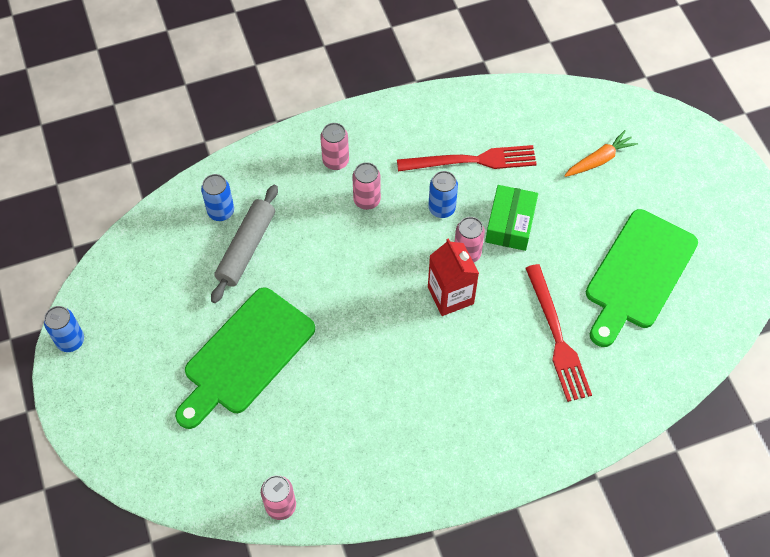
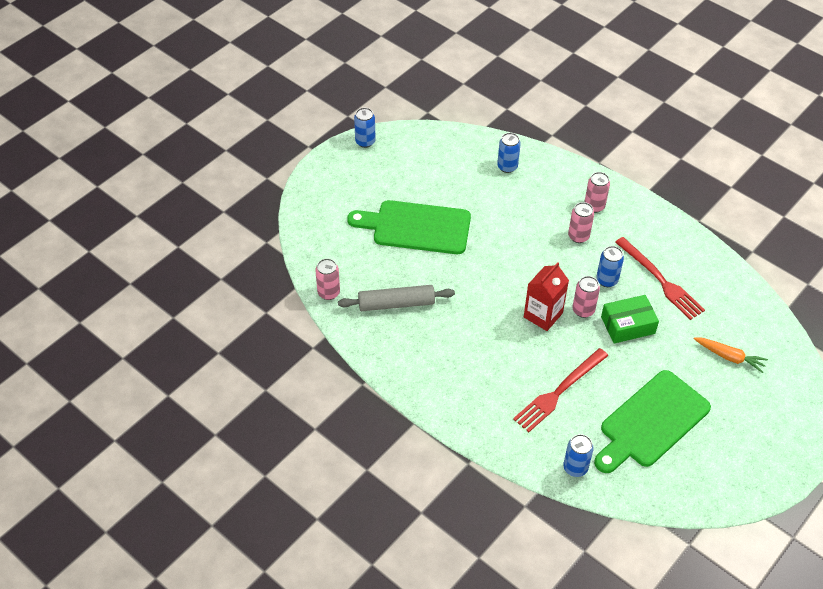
camera: 60 degrees right, 10 degrees down
(246, 248) = (491, 191): grey rolling pin -> grey rolling pin (396, 303)
(638, 274) = (651, 422): green cutting board -> green cutting board turned 45 degrees counterclockwise
(656, 375) = (575, 468): none -> blue can

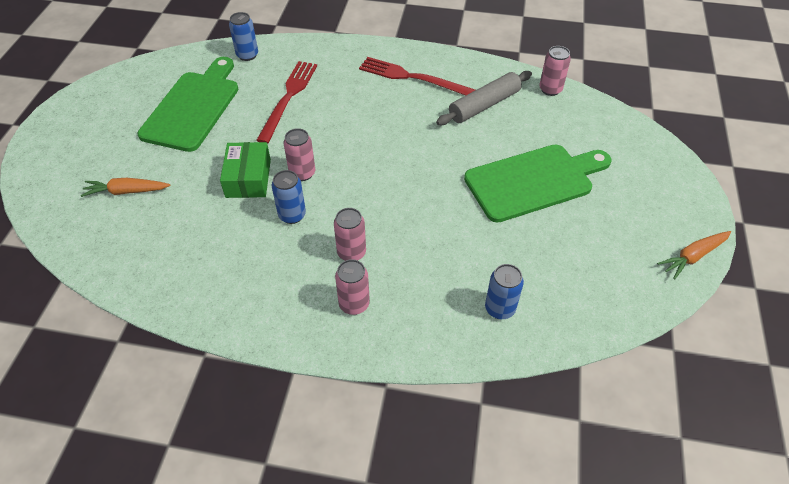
camera: 150 degrees right, 0 degrees up
(365, 142) = (692, 257): blue can -> orange carrot
(543, 315) = (341, 152): red carton -> none
(628, 325) = (248, 178): green box -> green box turned 45 degrees counterclockwise
(660, 280) = (230, 242): red fork -> red fork (413, 78)

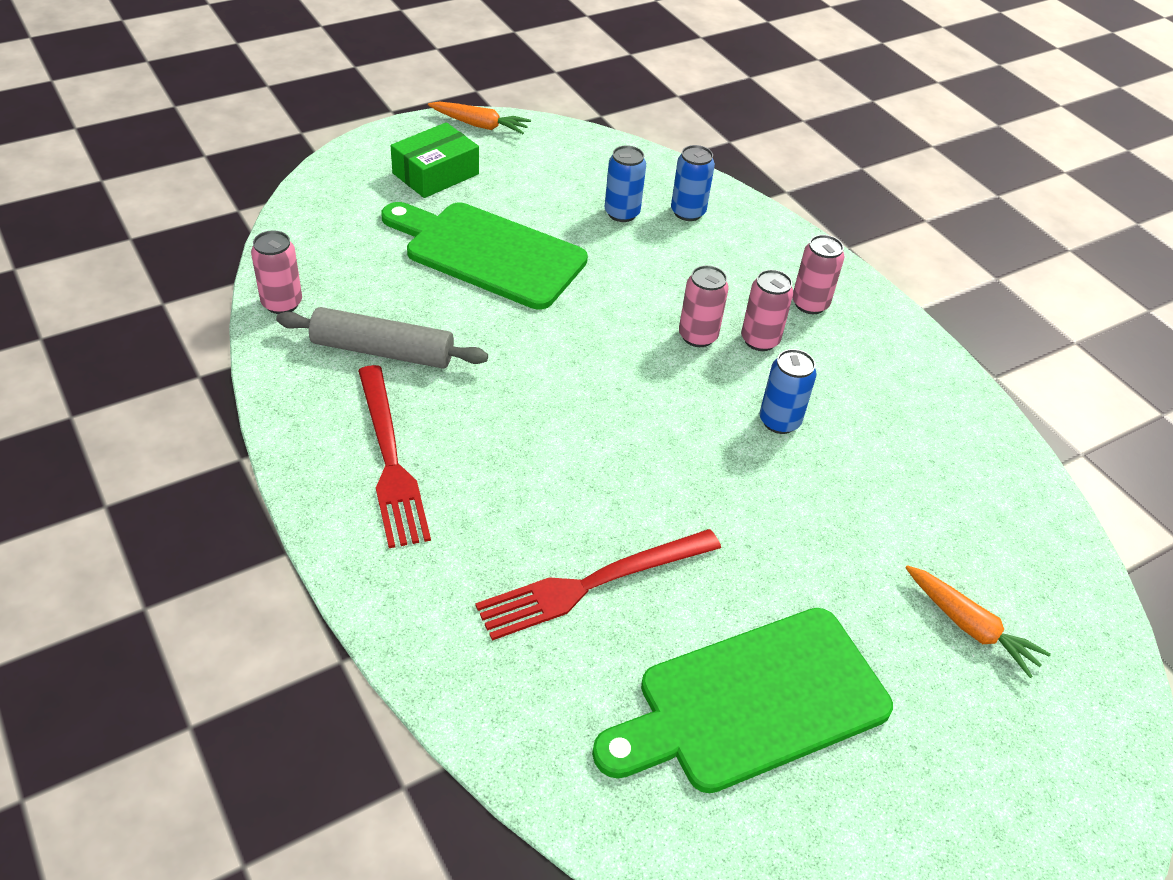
camera: 135 degrees left, 5 degrees down
(247, 55) = (549, 743): blue can -> blue can (622, 213)
(248, 178) = (785, 507): green box -> green box (436, 174)
(302, 173) = (711, 457): pink can -> pink can (697, 336)

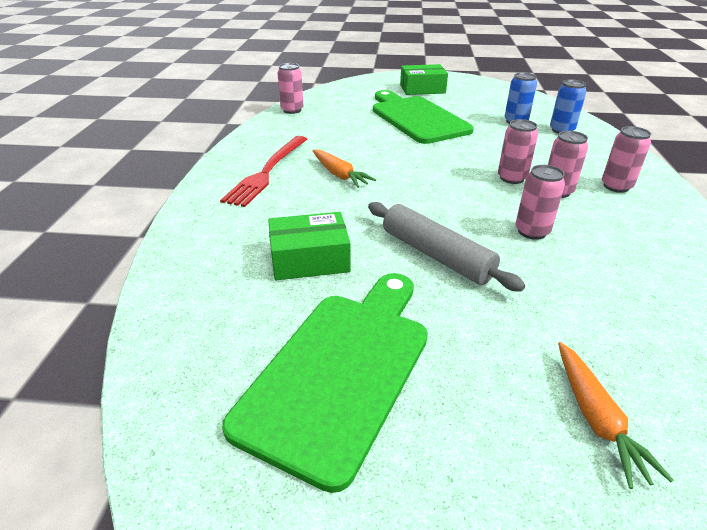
camera: 40 degrees right, 10 degrees down
(383, 351) = (317, 135): grey rolling pin -> grey rolling pin (436, 255)
(480, 125) = (466, 79): orange carrot -> orange carrot (339, 175)
(594, 583) = (309, 259): red fork -> green box
(753, 702) = (340, 370): green cutting board -> green cutting board turned 105 degrees clockwise
(779, 421) = (532, 231): blue can -> pink can

